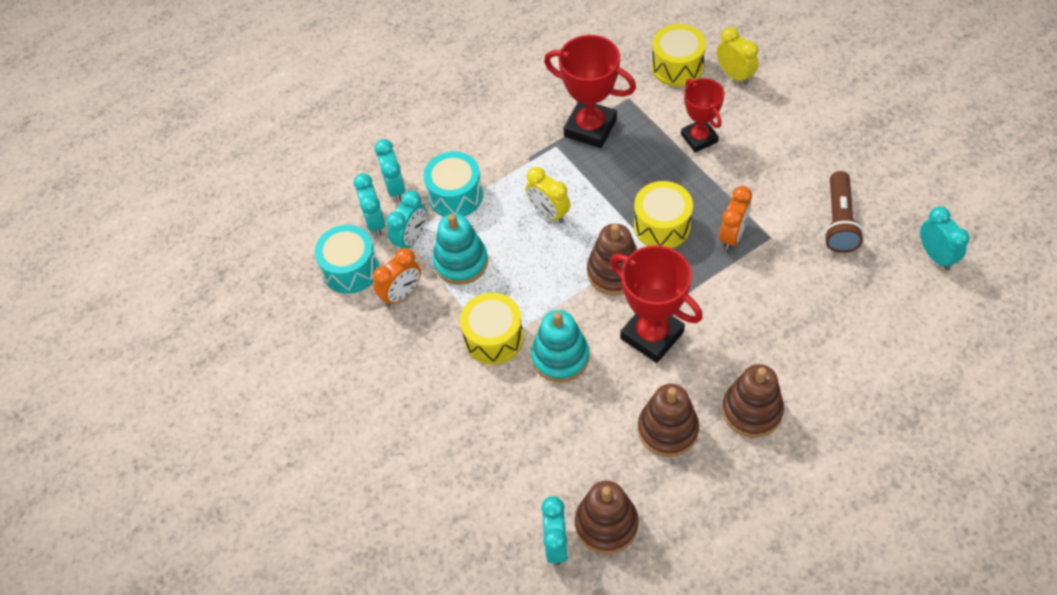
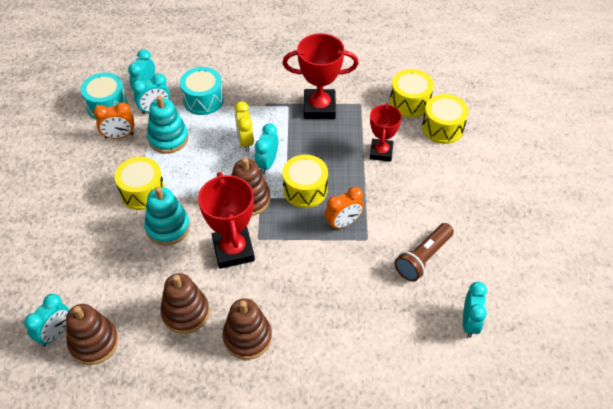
camera: 30 degrees right, 5 degrees down
(394, 188) = (175, 76): turquoise clock -> turquoise clock (267, 163)
(590, 128) = (319, 107): red trophy -> red trophy turned 60 degrees counterclockwise
(735, 75) = (442, 128): yellow clock -> yellow drum

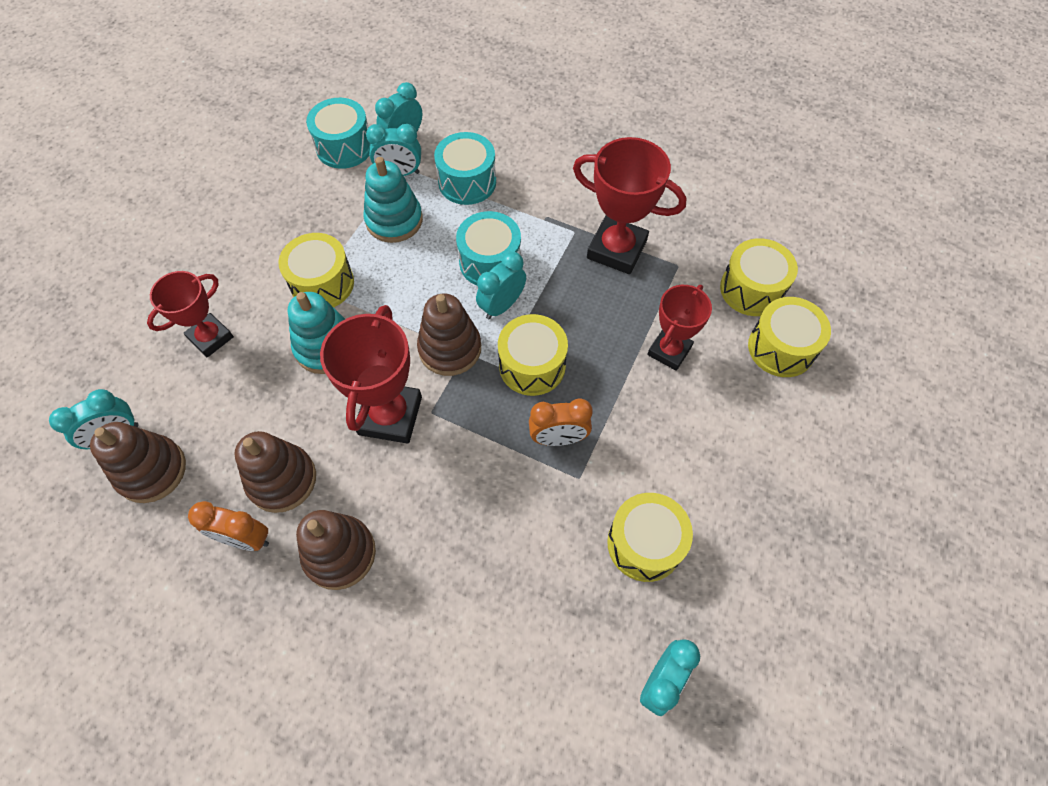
camera: 25 degrees right, 10 degrees up
(85, 251) = (211, 338): none -> red trophy
(119, 136) = (336, 194): orange clock -> orange clock (245, 538)
(245, 141) = (490, 262): yellow clock -> turquoise drum
(423, 258) = (644, 544): brown flashlight -> yellow drum

